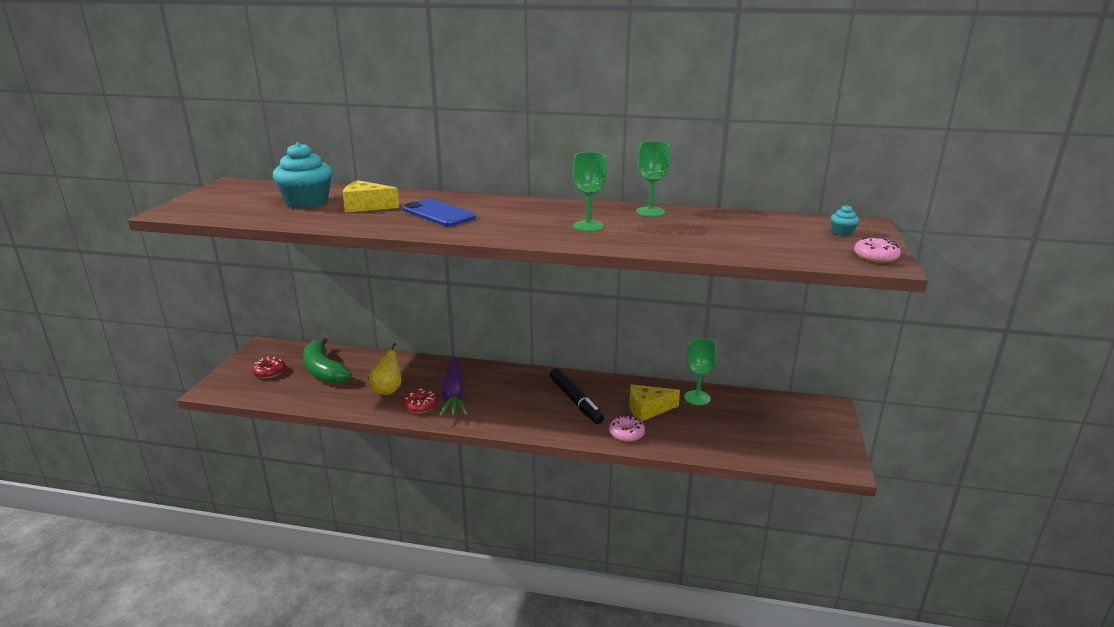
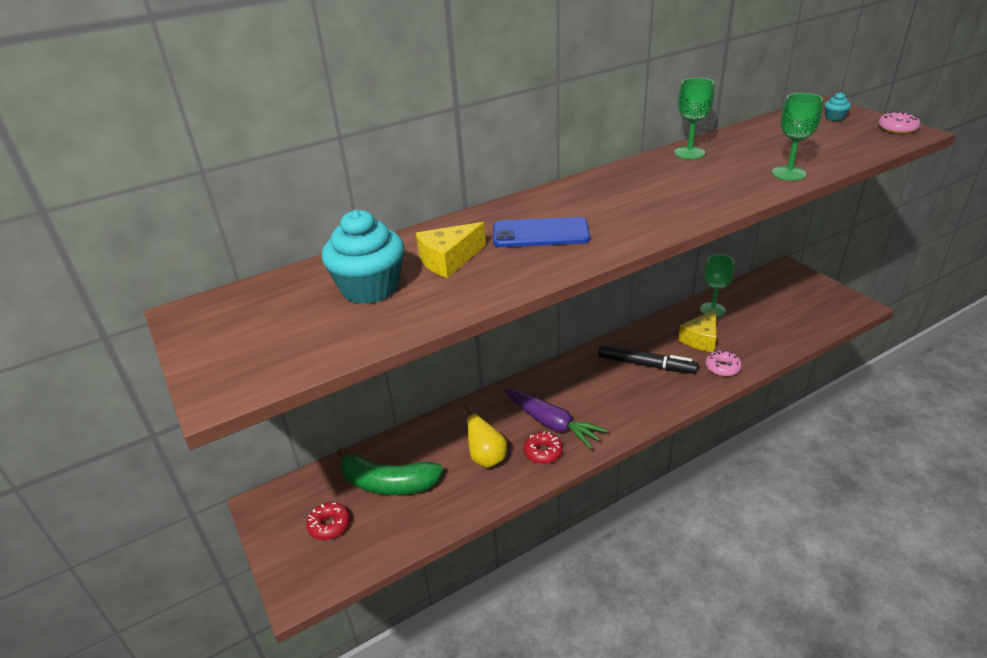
camera: 40 degrees left, 10 degrees up
(588, 226) = (687, 186): green goblet -> green goblet (788, 173)

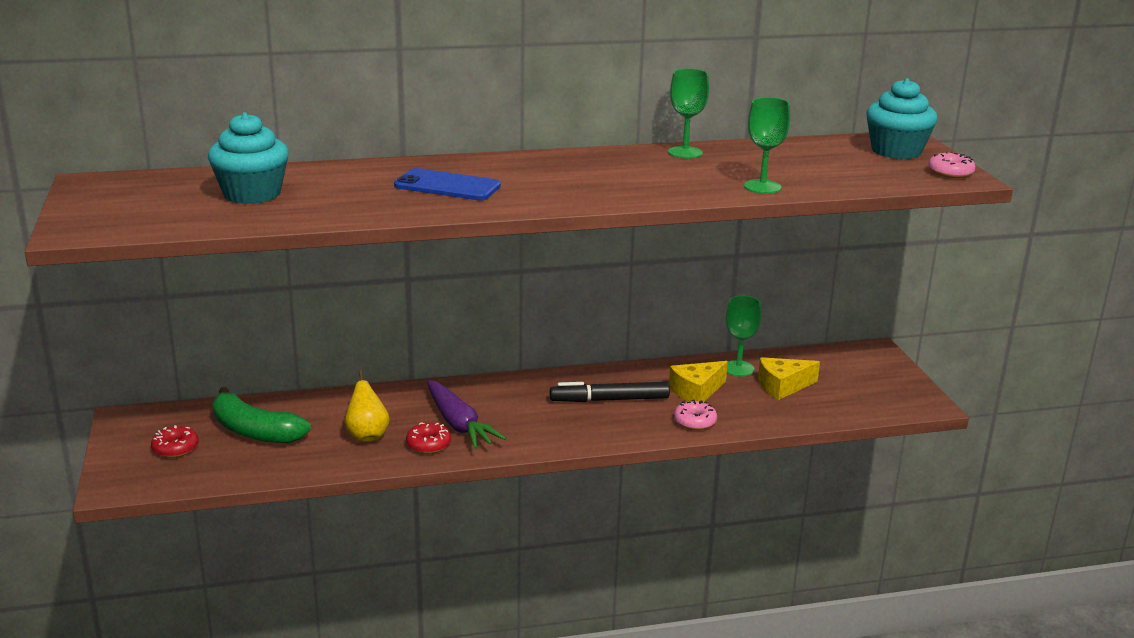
camera: 15 degrees right, 10 degrees down
(448, 260) = (341, 189): yellow cheese -> yellow cheese (782, 386)
(646, 365) = (609, 400): black marker -> black marker turned 135 degrees clockwise
(834, 118) = (896, 151): turquoise cupcake -> turquoise cupcake, size x2.35

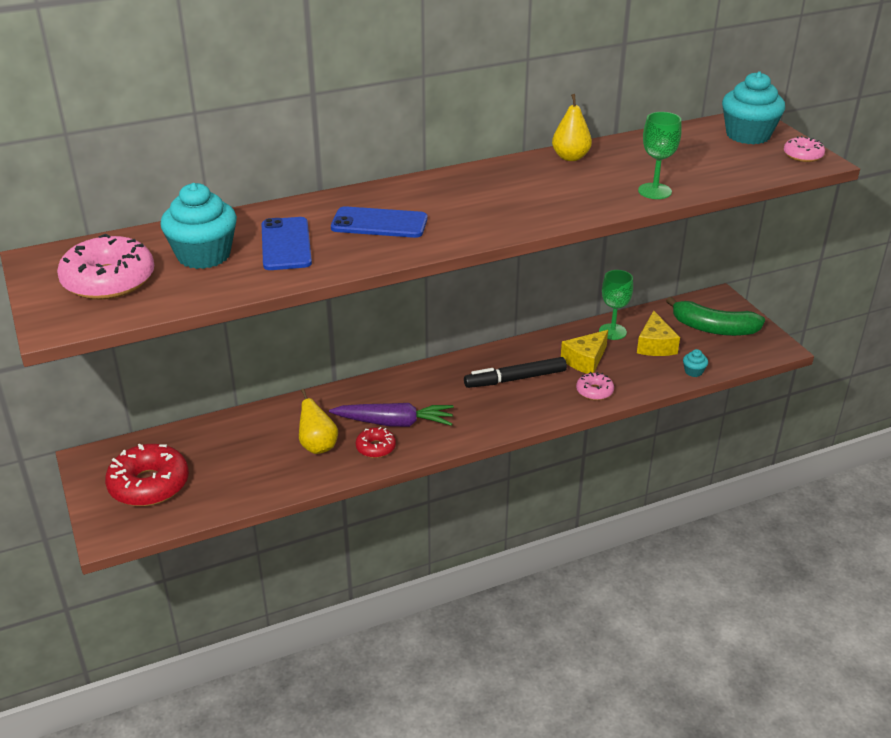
camera: 10 degrees left, 10 degrees up
(146, 204) = (109, 281): none -> pink donut
(175, 448) = (149, 485): red donut -> red donut, size x1.93
(254, 431) = (214, 456): green banana -> green banana (713, 328)
(340, 193) = (286, 244): none -> blue phone
(459, 424) = (394, 423): purple carrot -> purple carrot turned 45 degrees counterclockwise
(685, 152) = (570, 157): green goblet -> yellow pear
(782, 386) = (655, 345): yellow cheese -> yellow cheese turned 60 degrees counterclockwise
(817, 416) = (693, 371): none -> turquoise cupcake

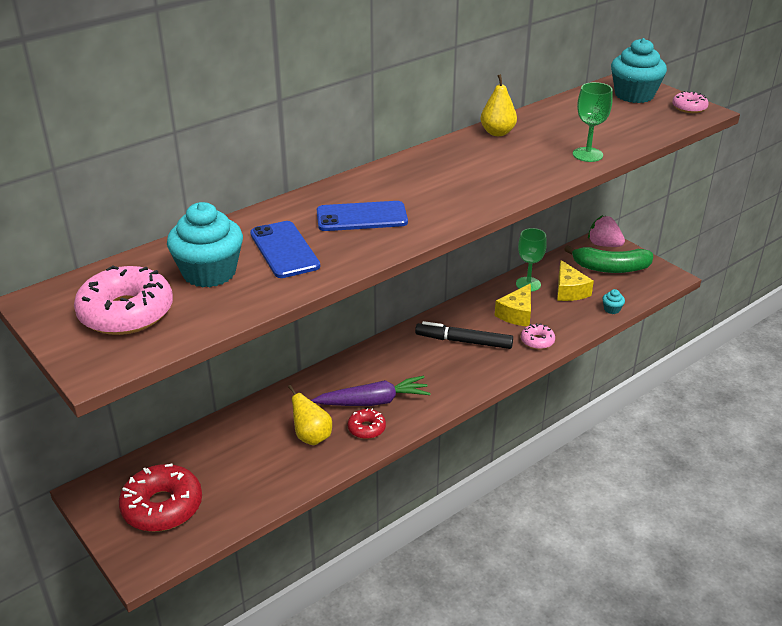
camera: 15 degrees left, 0 degrees up
(515, 379) = (463, 341): black marker -> black marker turned 45 degrees clockwise
(718, 303) = (604, 245): none -> pink strawberry

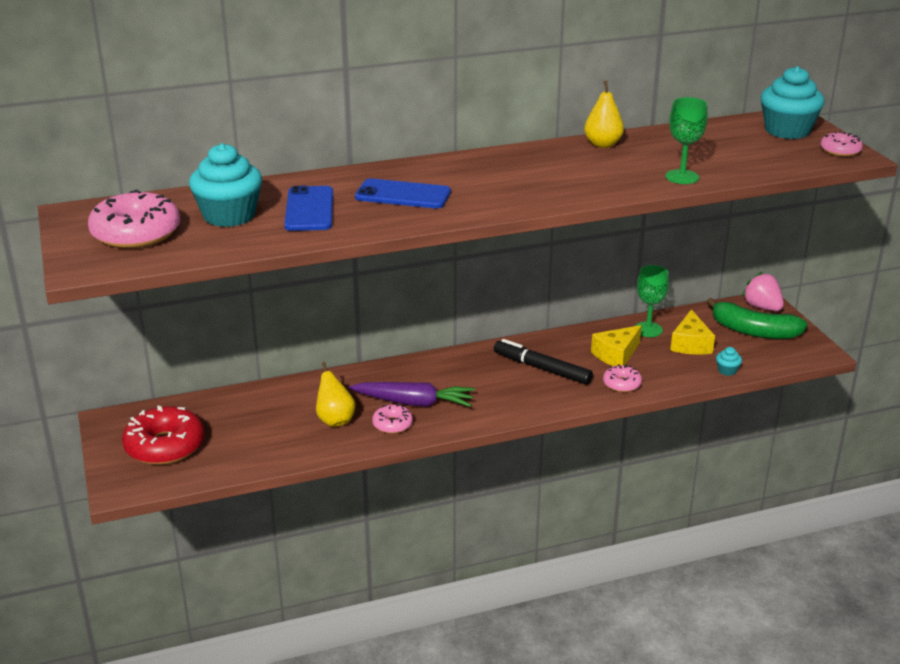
camera: 20 degrees right, 5 degrees down
(366, 428) = (392, 424): red donut -> pink donut

